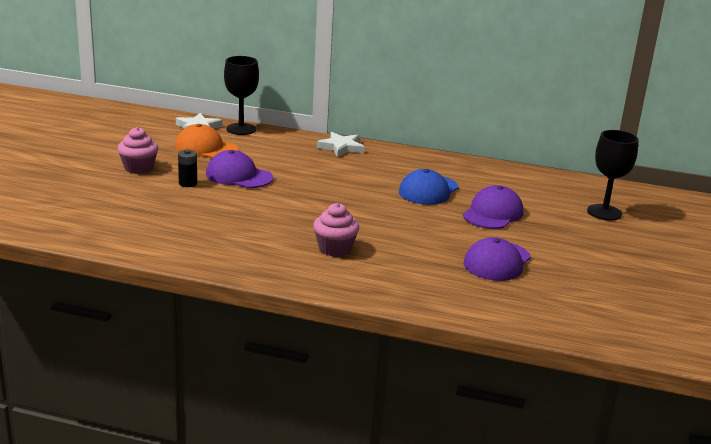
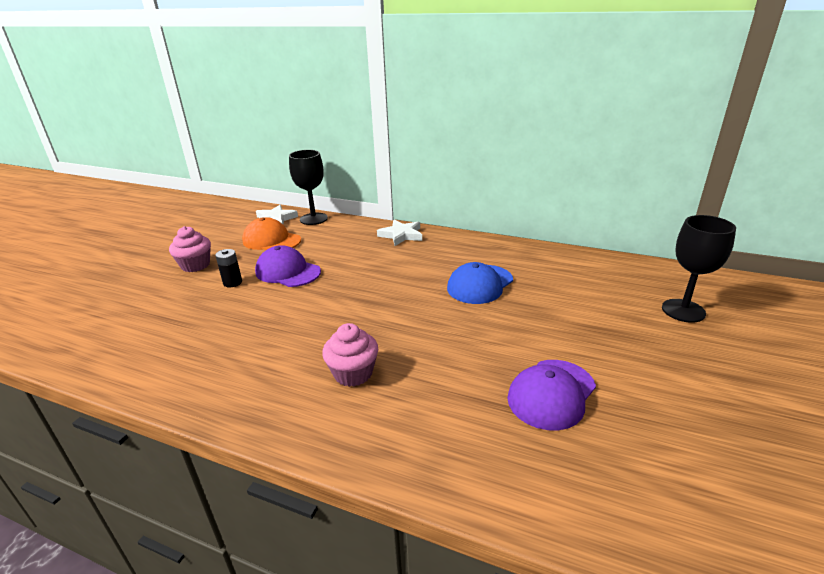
camera: 10 degrees right, 5 degrees up
(493, 213) = (550, 315): purple cap -> none

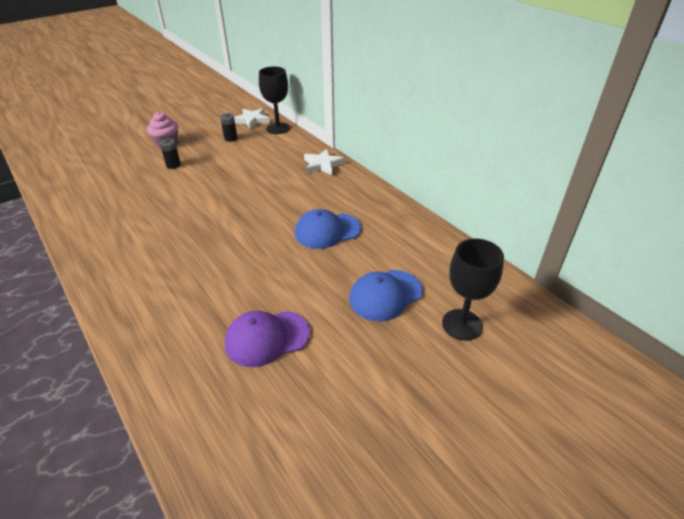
camera: 30 degrees right, 10 degrees up
(271, 240) = (230, 138): orange cap -> black battery
(288, 272) = (213, 169): purple cap -> none
(353, 373) = (168, 262): pink cupcake -> none
(599, 314) = (385, 295): none -> blue cap

